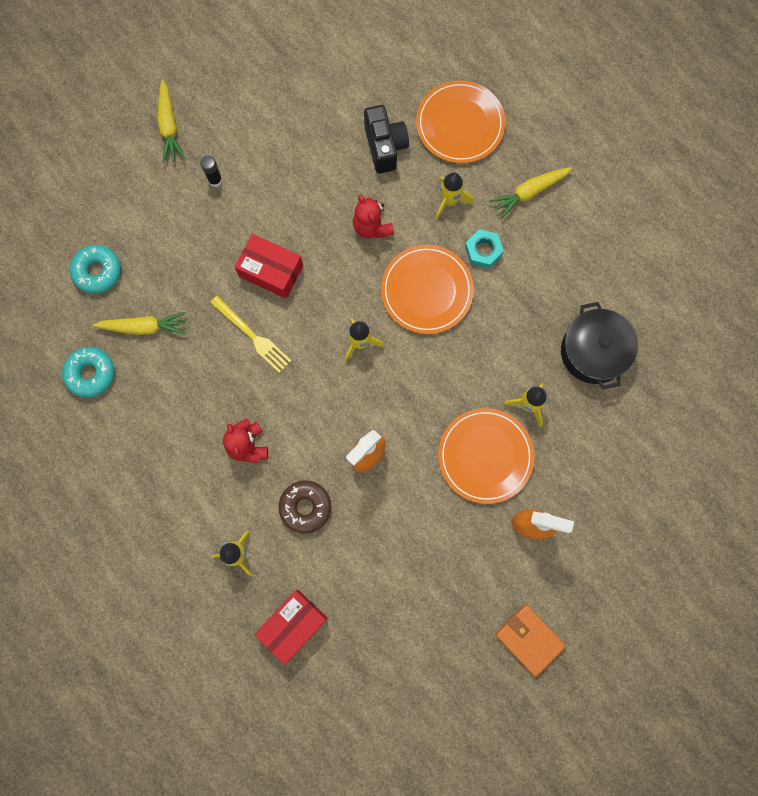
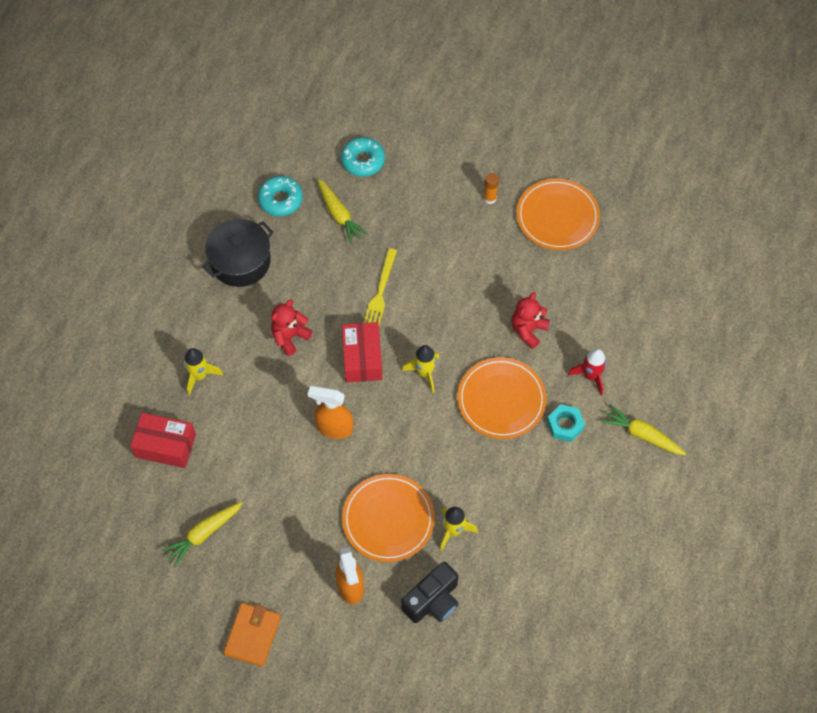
camera: 60 degrees right, 15 degrees down
(169, 126) = (512, 144): yellow carrot -> yellow carrot (204, 534)
(215, 180) = (490, 198): black glue stick -> orange glue stick
(271, 271) = (441, 277): red box -> red box (362, 358)
(305, 507) = (265, 404): brown donut -> none
(385, 146) = (604, 303): black camera -> black camera (433, 601)
(449, 201) = (590, 376): yellow rocket -> red rocket
(460, 124) = (664, 349): orange plate -> orange plate (557, 216)
(593, 352) = (534, 560): black pot -> black pot (240, 261)

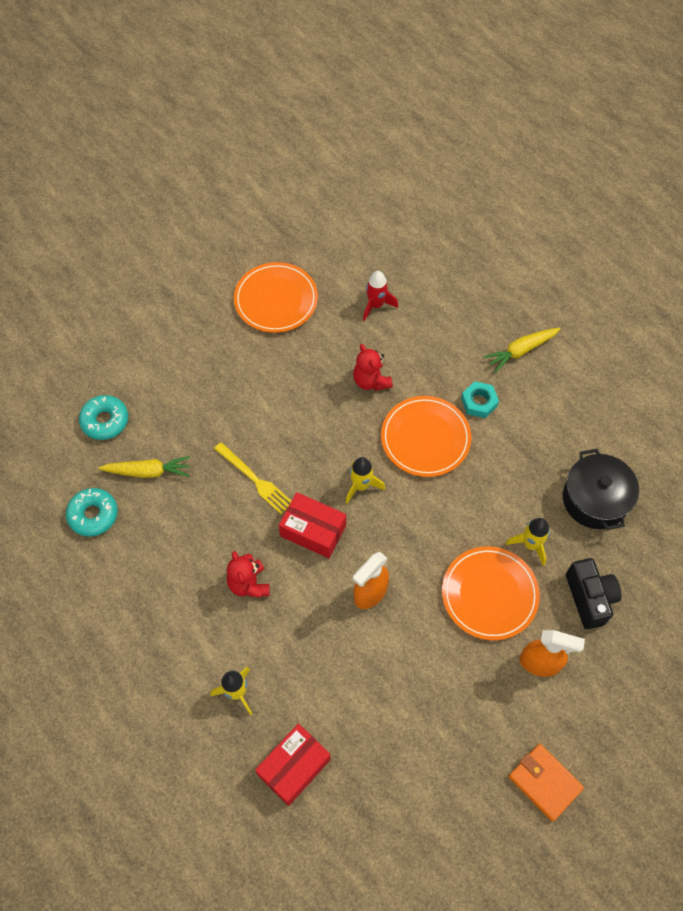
camera: 60 degrees left, 0 degrees up
(204, 534) = (413, 776): yellow carrot -> none
(240, 261) = (135, 587): black pot -> black pot (595, 499)
(490, 198) = (221, 340): orange glue stick -> none
(590, 376) = (444, 358): red rocket -> red rocket (376, 305)

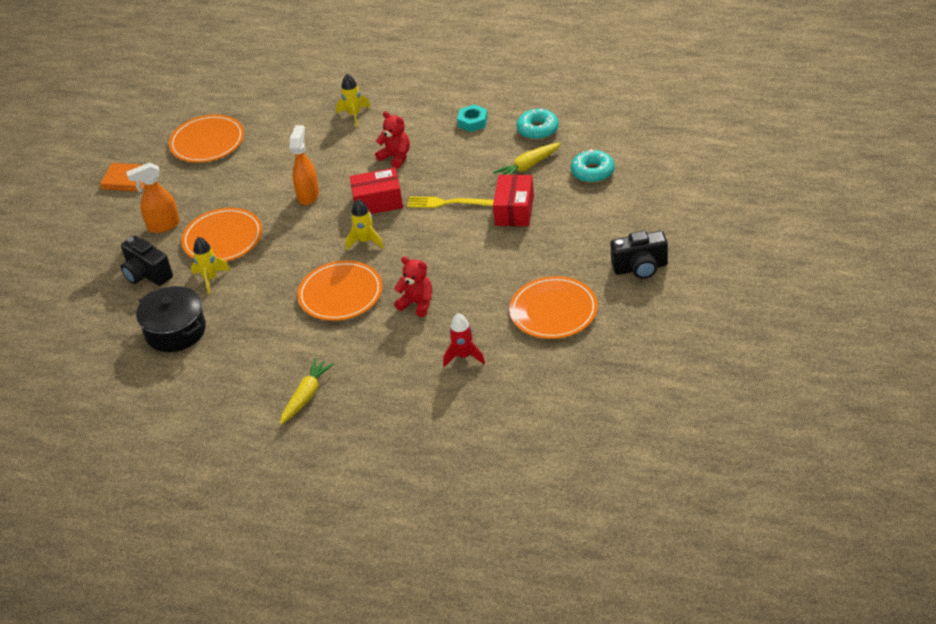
camera: 150 degrees right, 20 degrees down
(176, 293) = (640, 268): none -> black camera
(294, 767) = (290, 109): red box -> red box (514, 210)
(420, 782) = (207, 142): none -> orange plate
(479, 402) = (315, 340): turquoise nut -> turquoise nut (472, 122)

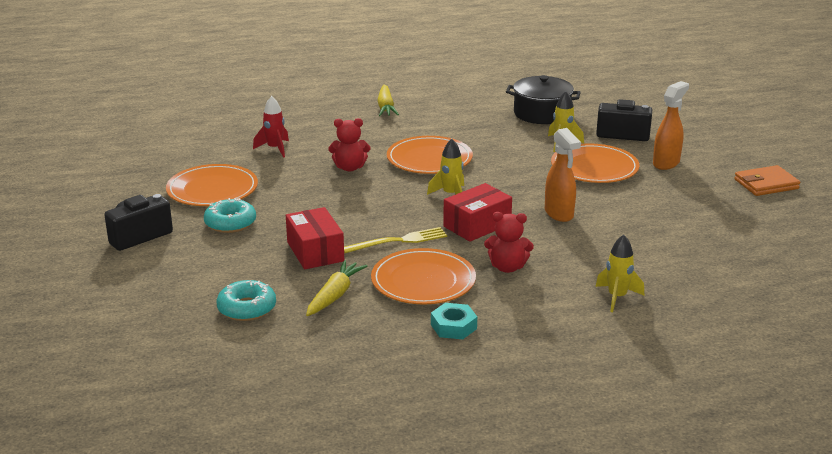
camera: 145 degrees right, 15 degrees down
(207, 142) = (745, 231): orange plate -> orange plate (423, 281)
(538, 129) = (356, 339): turquoise donut -> turquoise donut (230, 223)

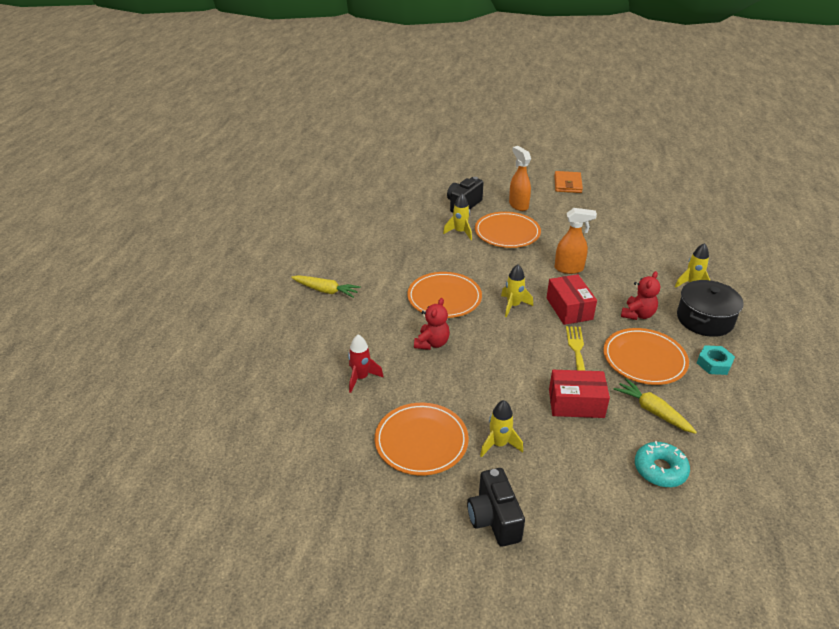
camera: 65 degrees left, 10 degrees up
(230, 223) = (499, 444): turquoise donut -> yellow rocket
(541, 113) = (403, 224): black pot -> black pot (704, 319)

